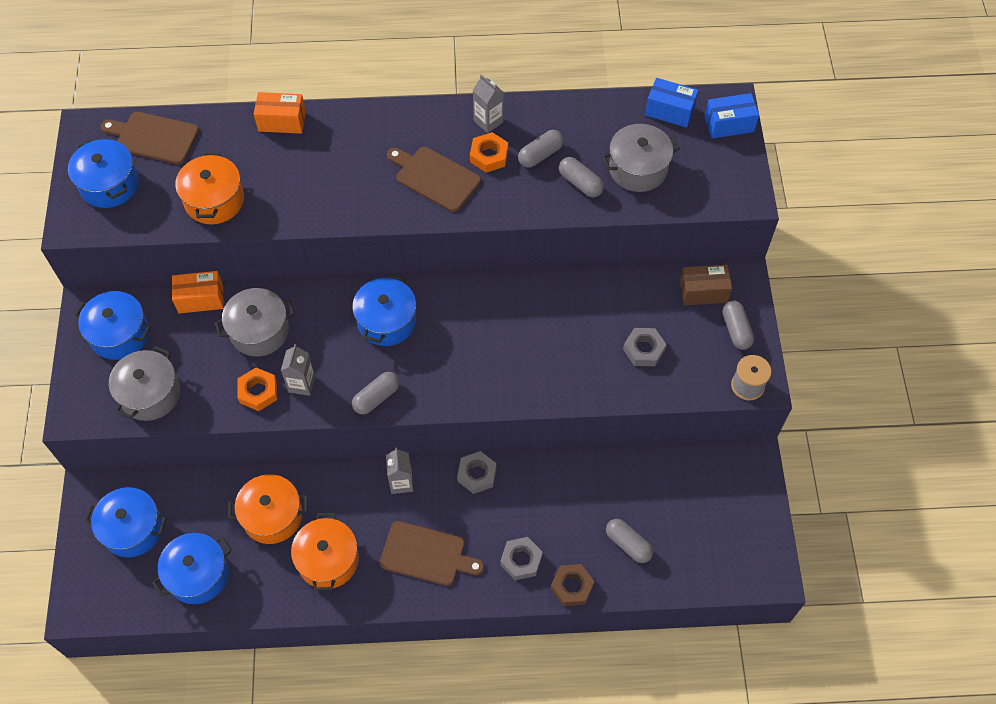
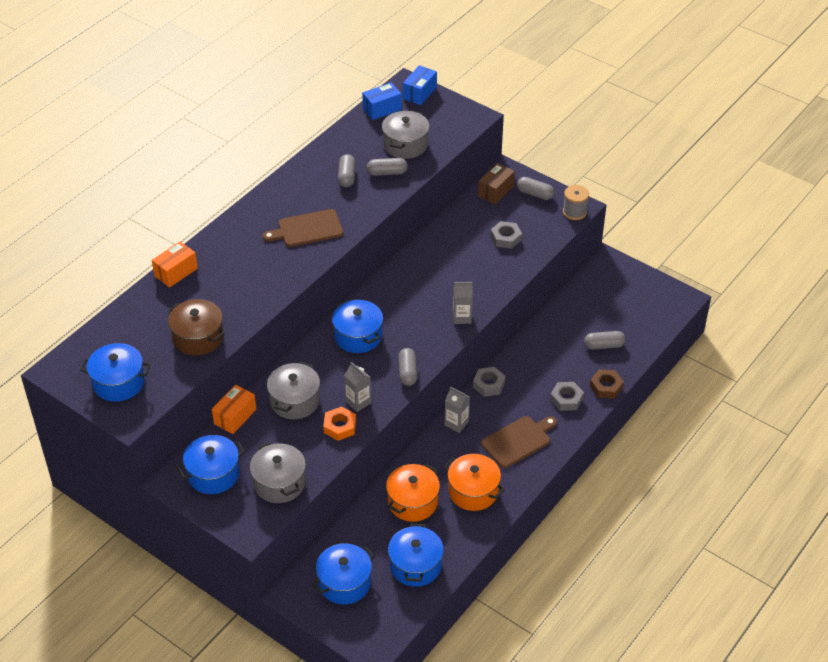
camera: 50 degrees left, 15 degrees down
(154, 137) = (108, 340): brown cutting board -> none
(214, 200) = (198, 337): orange pot -> brown pot
(488, 121) = (295, 183): grey carton -> grey carton (462, 317)
(489, 156) = (320, 198): orange nut -> none

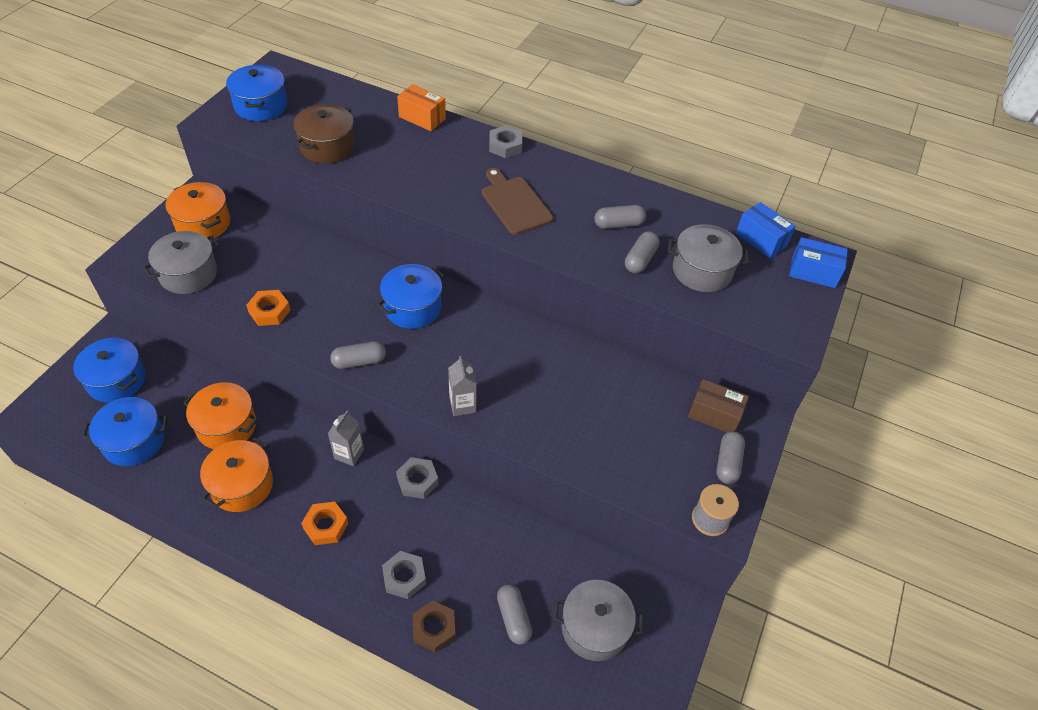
camera: 75 degrees right, 5 degrees up
(213, 474) = (203, 223): blue pot -> orange pot
(235, 416) = (282, 226): orange box -> none
(295, 401) = (306, 268): grey pot -> grey pot (594, 628)
(358, 402) = (308, 322): grey carton -> none
(387, 173) = (640, 260): grey capsule -> grey capsule turned 45 degrees clockwise
(506, 238) = (625, 437): grey nut -> grey nut (505, 146)
(518, 441) = (326, 526): brown cutting board -> orange nut

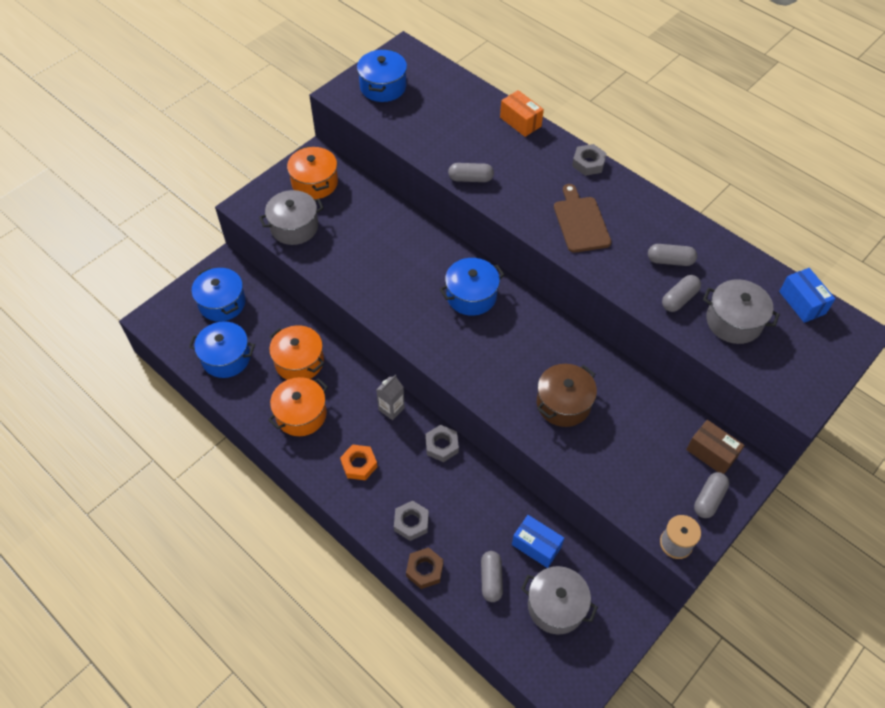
camera: 20 degrees right, 5 degrees up
(269, 311) = (352, 274): orange nut -> none
(327, 147) = (430, 137): brown pot -> brown pot (563, 404)
(359, 361) = (415, 335): grey capsule -> grey capsule (470, 179)
(462, 405) = (491, 392): grey carton -> none
(813, 272) = (842, 345): blue box -> blue box (536, 546)

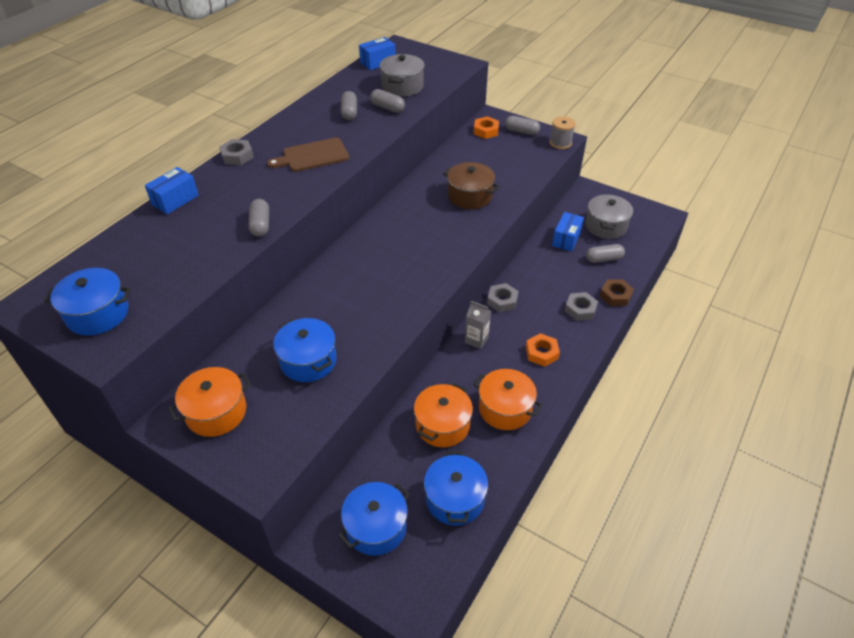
camera: 100 degrees left, 10 degrees down
(294, 227) = (293, 417): grey pot -> none
(471, 296) = (371, 258): blue pot -> blue pot (308, 361)
(520, 122) = (175, 200): orange box -> blue box
(711, 453) = (486, 131): brown box -> orange nut

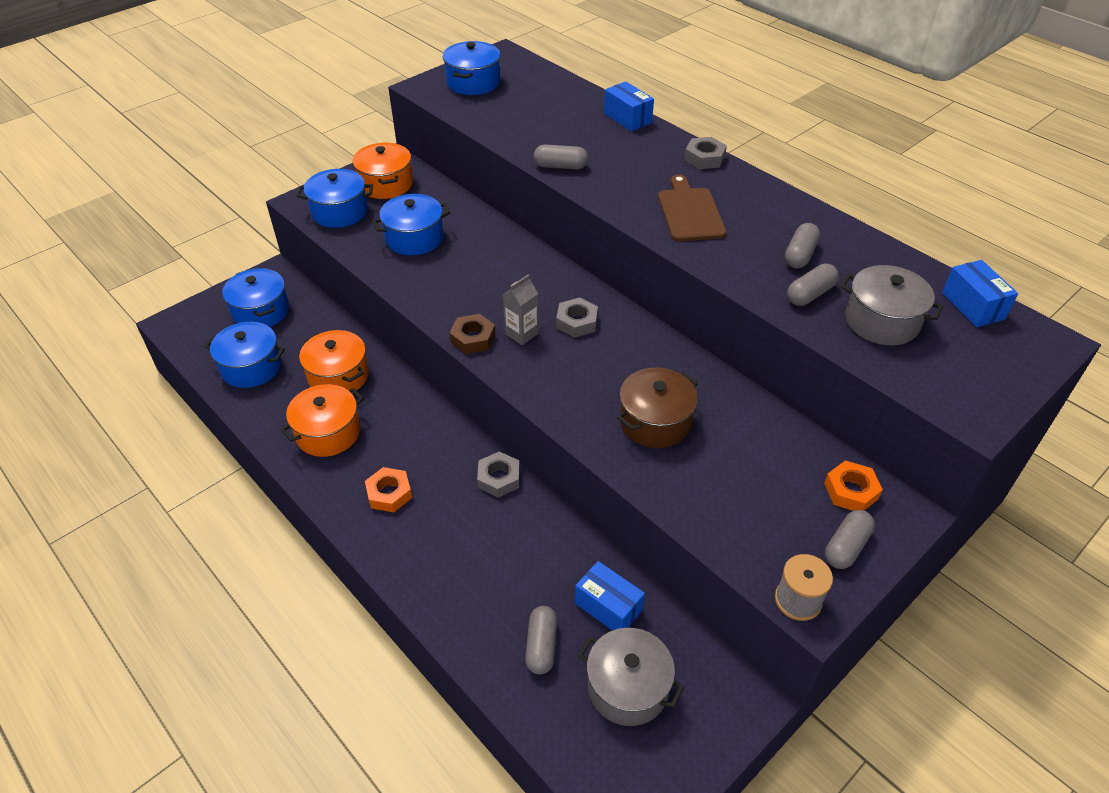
camera: 105 degrees right, 0 degrees up
(273, 436) = (339, 212): none -> blue pot
(349, 112) = (800, 255): grey capsule -> grey capsule turned 75 degrees counterclockwise
(476, 340) = (442, 433): grey carton -> grey carton (522, 333)
(580, 309) = (444, 567): grey nut -> grey nut (576, 322)
(615, 296) = (453, 627): brown nut -> brown nut (473, 338)

